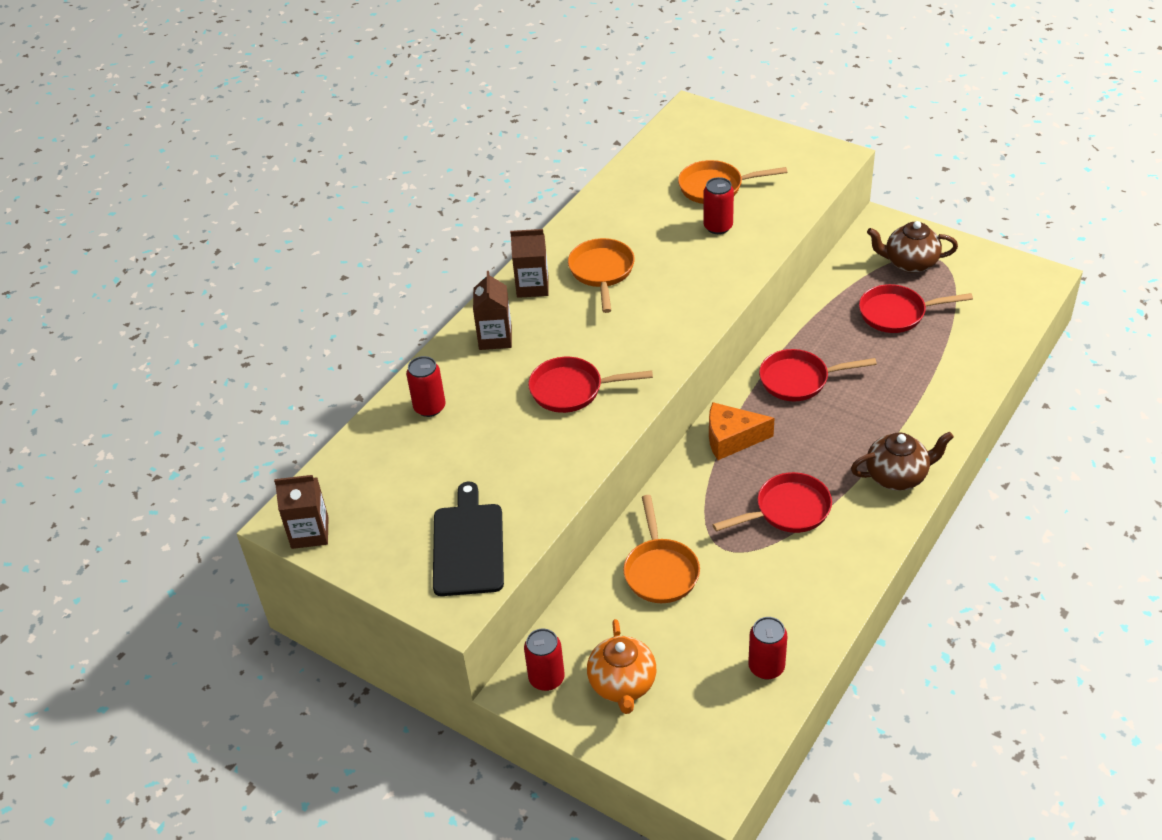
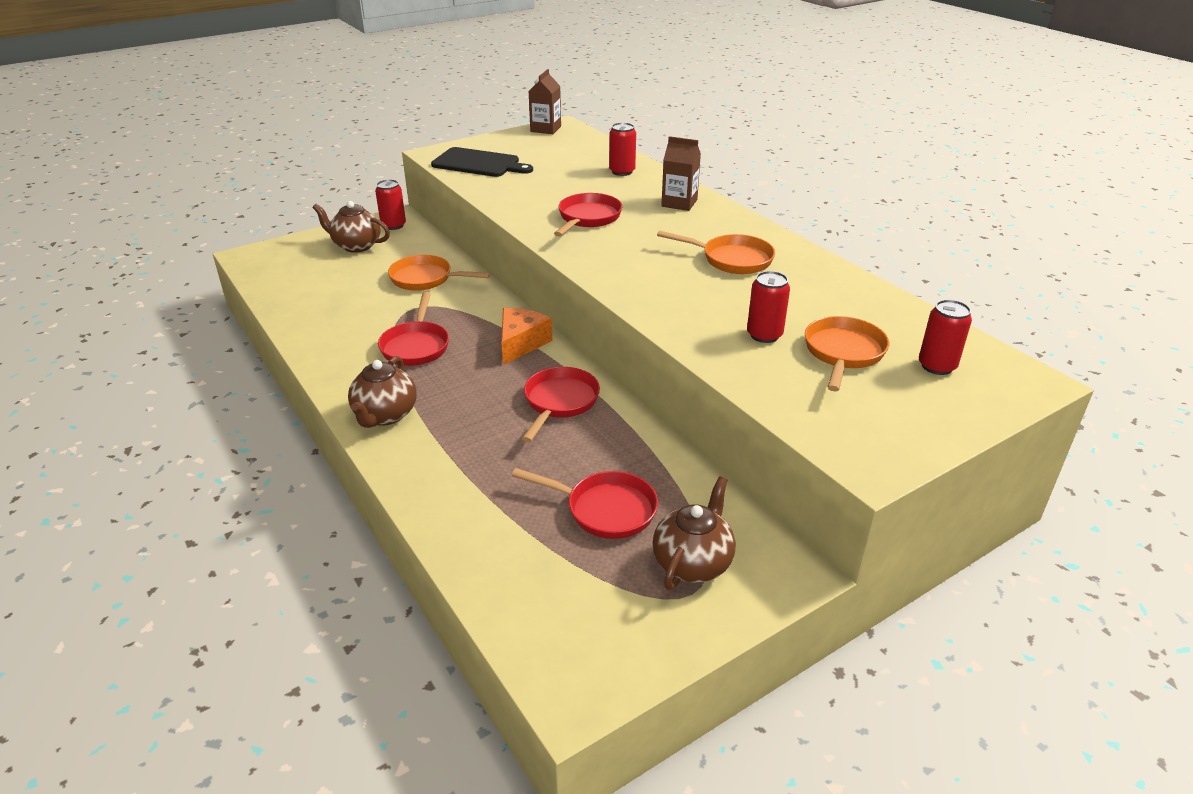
camera: 110 degrees right, 10 degrees down
(532, 286) = (735, 227): brown carton -> none
(622, 685) = (356, 246): orange teapot -> brown teapot
(766, 667) = (298, 295): red can -> red can (937, 366)
(897, 313) = (605, 510): red pan -> red pan turned 90 degrees clockwise

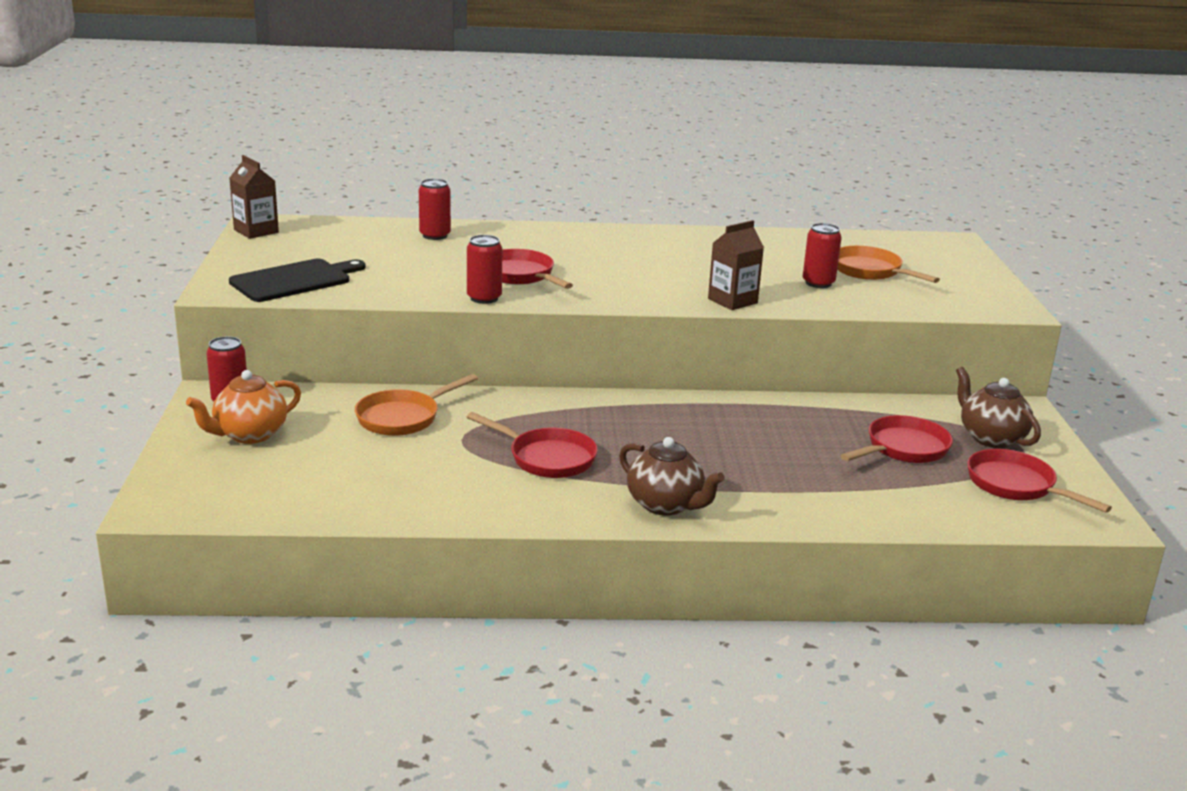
camera: 60 degrees left, 10 degrees down
(356, 246) = (249, 435): brown teapot -> orange teapot
(521, 343) = (608, 409): orange cheese -> none
(559, 402) = (731, 421): red pan -> red pan (1015, 485)
(679, 203) = (544, 238): brown carton -> brown carton (732, 301)
(732, 259) = (682, 255): orange pan -> none
(937, 366) = (913, 255): red can -> red can (484, 298)

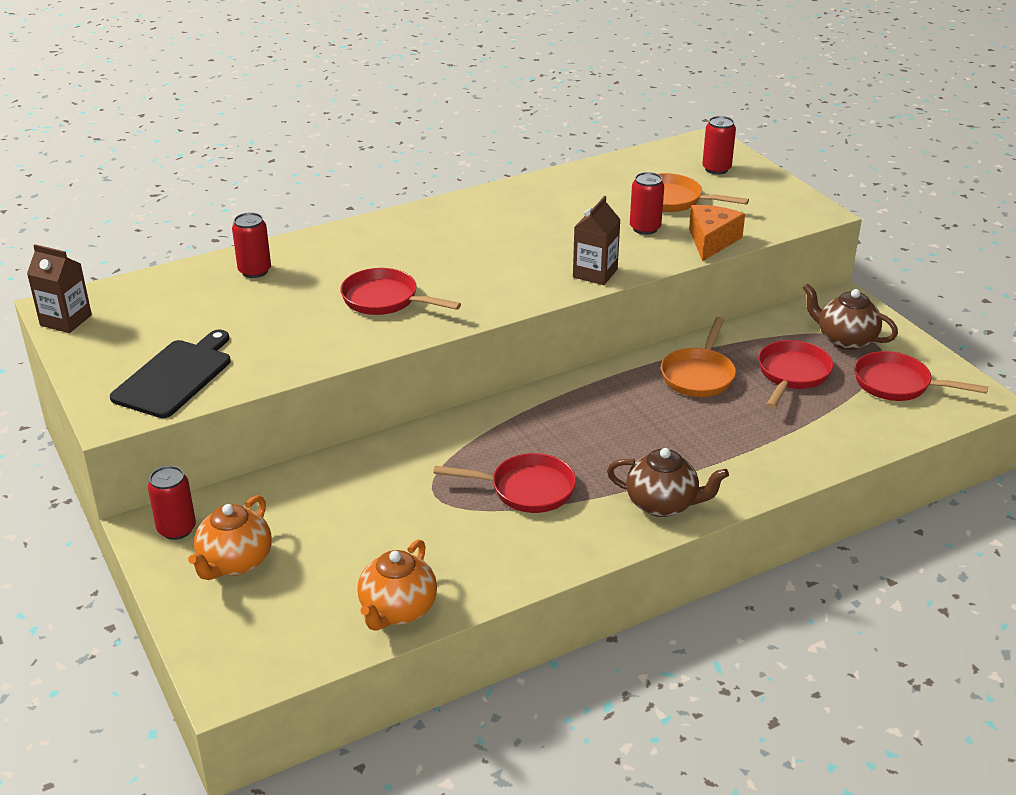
camera: 25 degrees left, 10 degrees up
(342, 505) = (397, 610): none -> orange teapot
(402, 418) = (360, 489): orange pan -> orange pan (698, 375)
(484, 298) = (379, 340): red can -> red can (716, 169)
(876, 305) = (711, 241): none -> orange cheese

